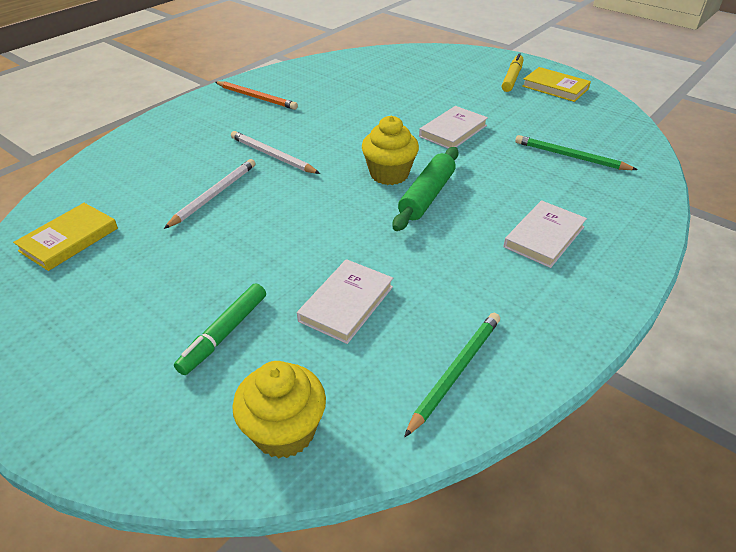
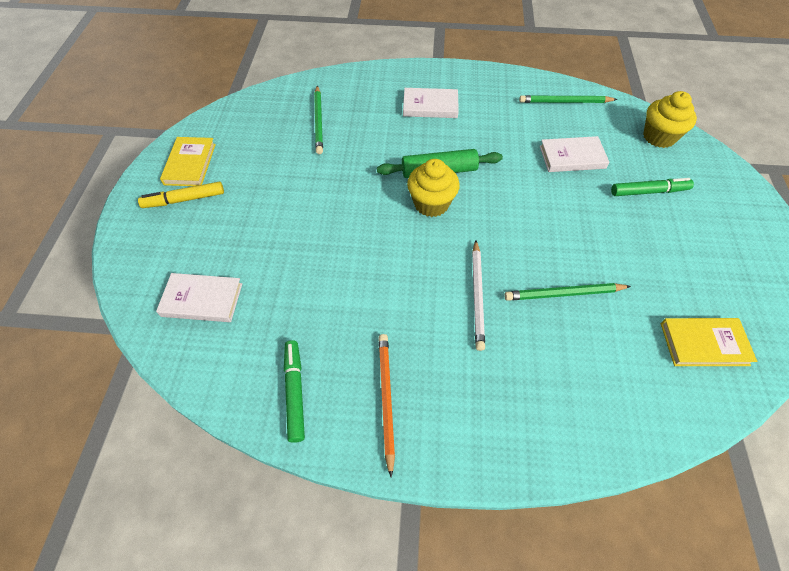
camera: 125 degrees left, 15 degrees up
(214, 195) = (564, 294): white pencil -> green pencil
(303, 75) = (295, 392): none -> green marker
(453, 131) = (330, 197): white book -> white book (202, 300)

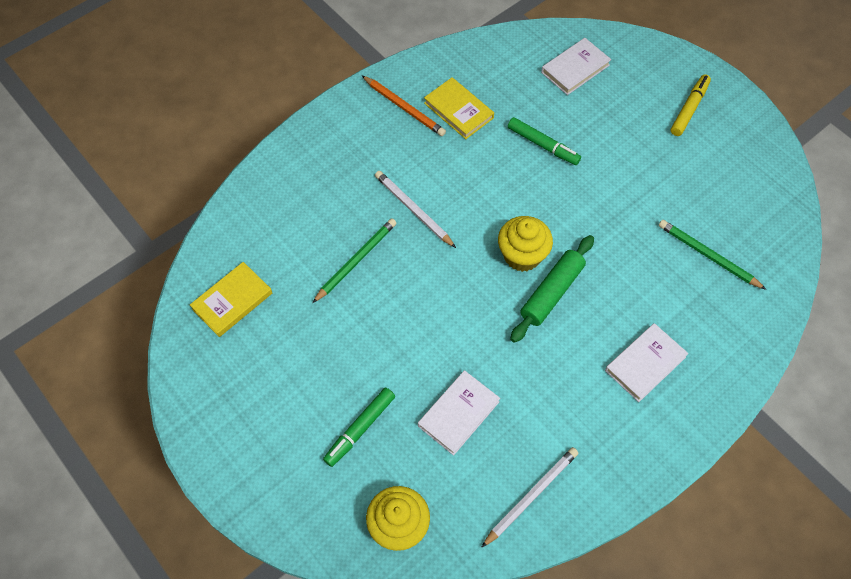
camera: 135 degrees right, 5 degrees up
(190, 164) = (732, 134): yellow book -> yellow book (458, 110)
(295, 392) = (457, 72): green marker -> green marker (543, 145)
(565, 102) = (531, 496): green pencil -> white pencil

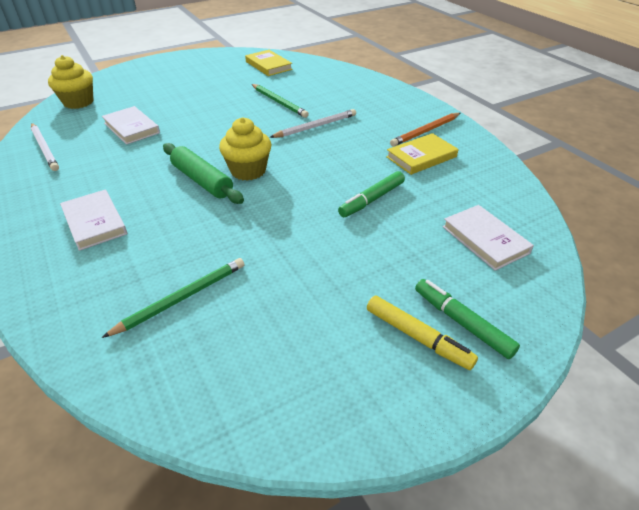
camera: 100 degrees right, 20 degrees down
(360, 429) = (152, 95): green marker -> green marker (462, 322)

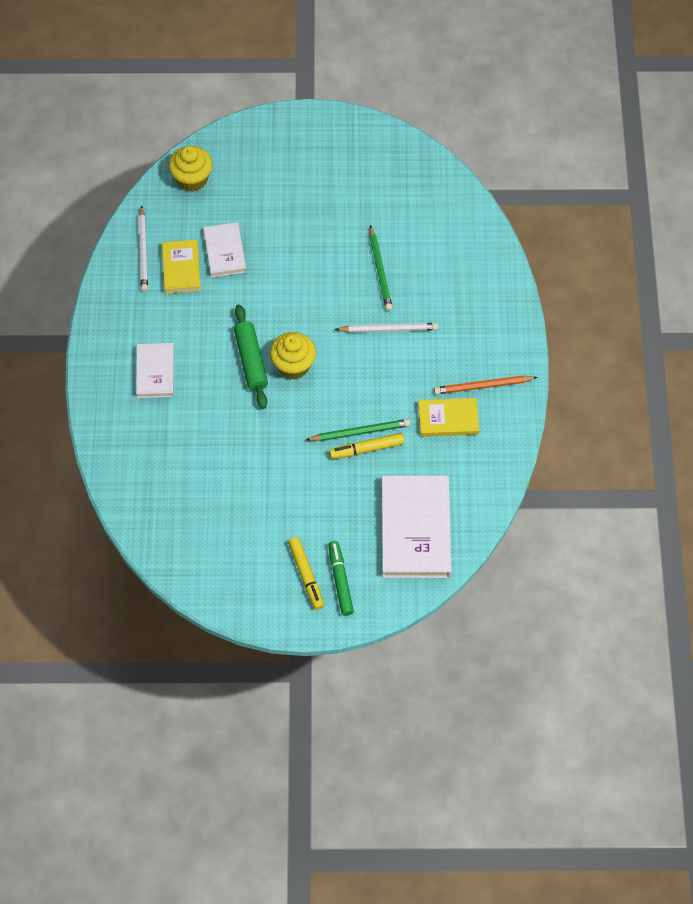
camera: 30 degrees right, 20 degrees up
(181, 298) = (185, 475): green pencil -> green pencil (360, 432)
(268, 65) = (413, 187): yellow book -> yellow book (181, 268)
(372, 200) = (367, 449): green marker -> yellow marker
(485, 240) = (415, 529): white book -> white book, size x1.76

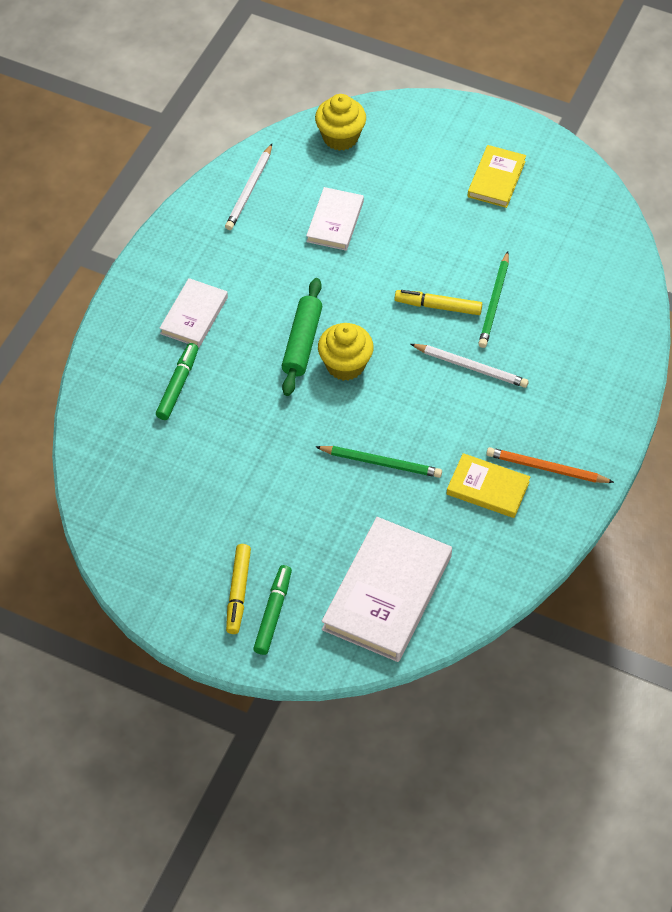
camera: 25 degrees right, 5 degrees down
(173, 434) = (178, 385): none -> green marker
(181, 268) = (279, 221): yellow book -> yellow book (496, 179)
(367, 449) = (379, 484): yellow marker -> yellow marker (438, 306)

